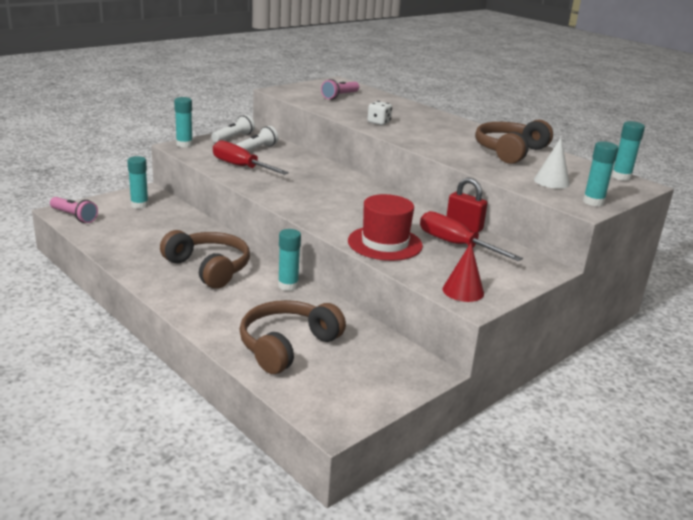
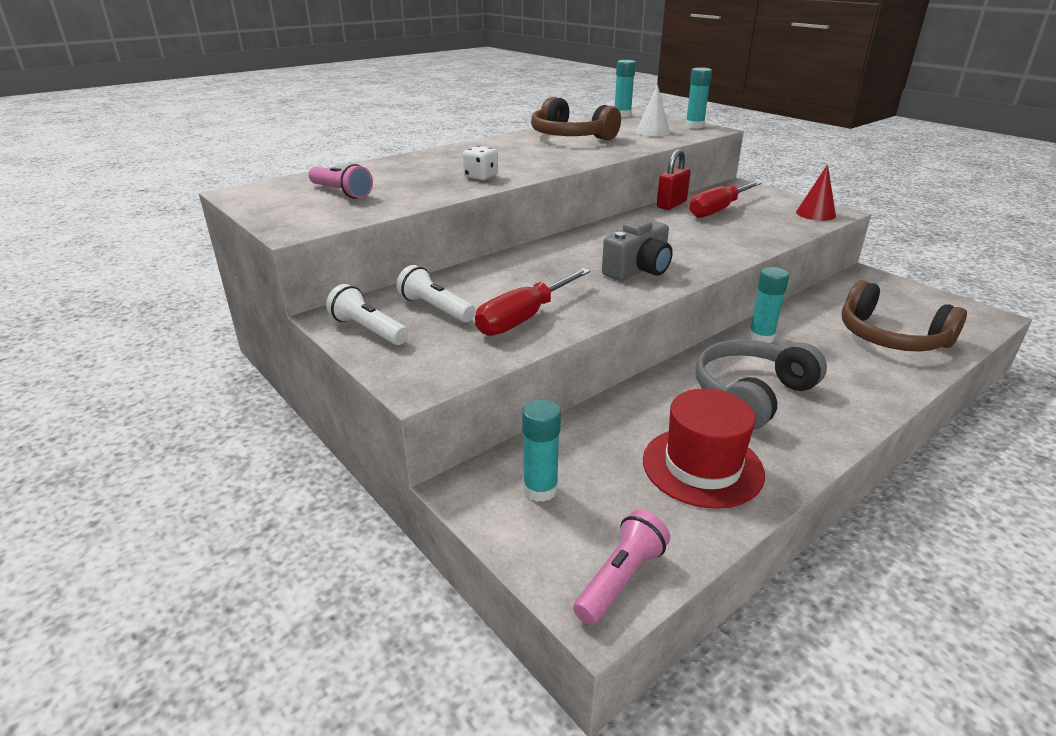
camera: 85 degrees left, 5 degrees up
(184, 144) = (407, 377): turquoise glue stick -> none
(209, 268) = (751, 394): brown headphones -> grey headphones
(311, 200) = (638, 270): none -> grey camera
(385, 243) = (740, 237): red hat -> red hat (702, 466)

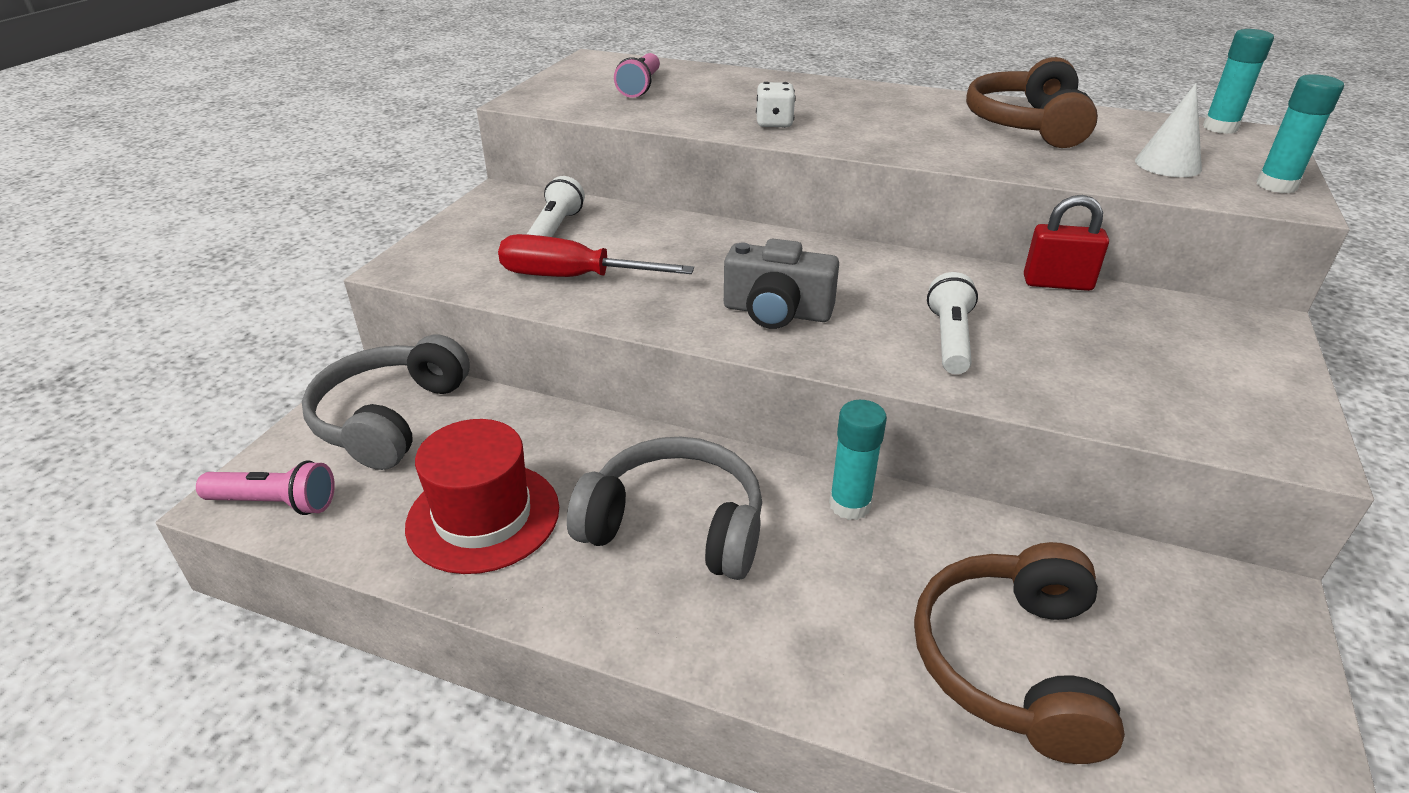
camera: 60 degrees right, 5 degrees up
(368, 330) = (486, 215): white flashlight -> white flashlight (950, 339)
(540, 489) = (390, 418): turquoise glue stick -> grey headphones
(718, 210) = (1099, 326): red screwdriver -> none
(815, 214) = (1247, 426): red cone -> none

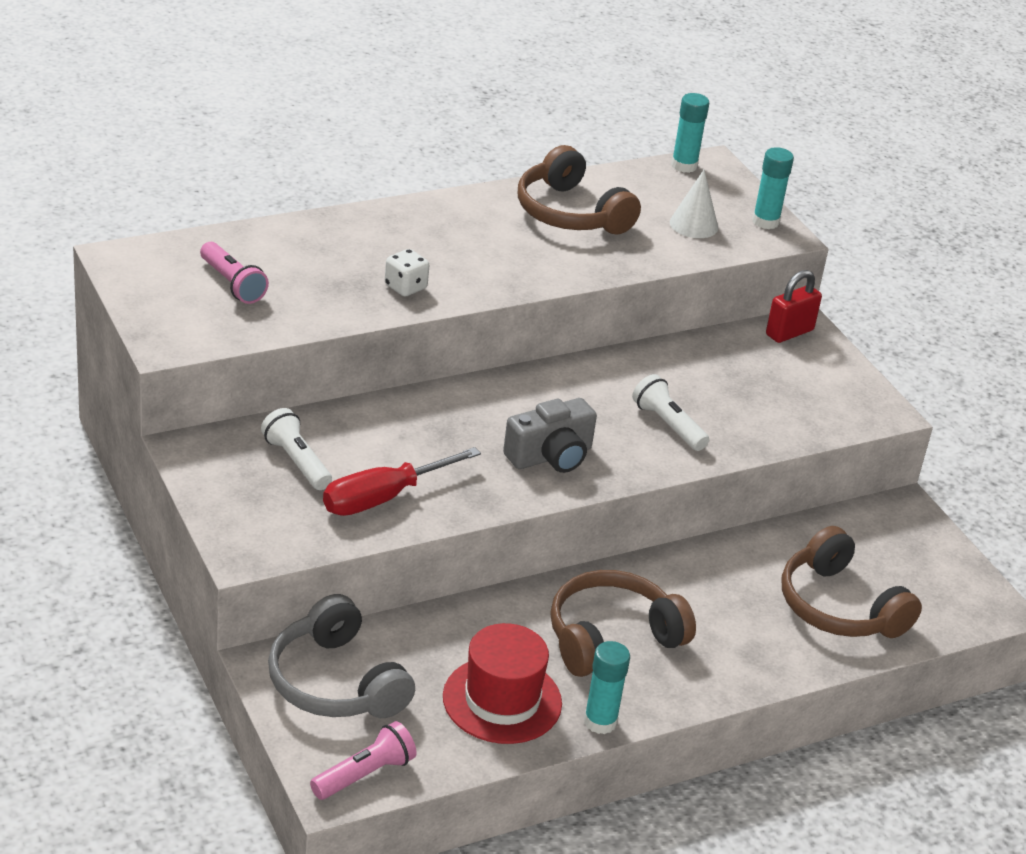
camera: 50 degrees left, 0 degrees up
(675, 525) = (611, 637): grey headphones -> brown headphones
(850, 505) = (682, 569): turquoise glue stick -> turquoise glue stick (600, 722)
(1057, 283) = (675, 346): red padlock -> red padlock (789, 332)

